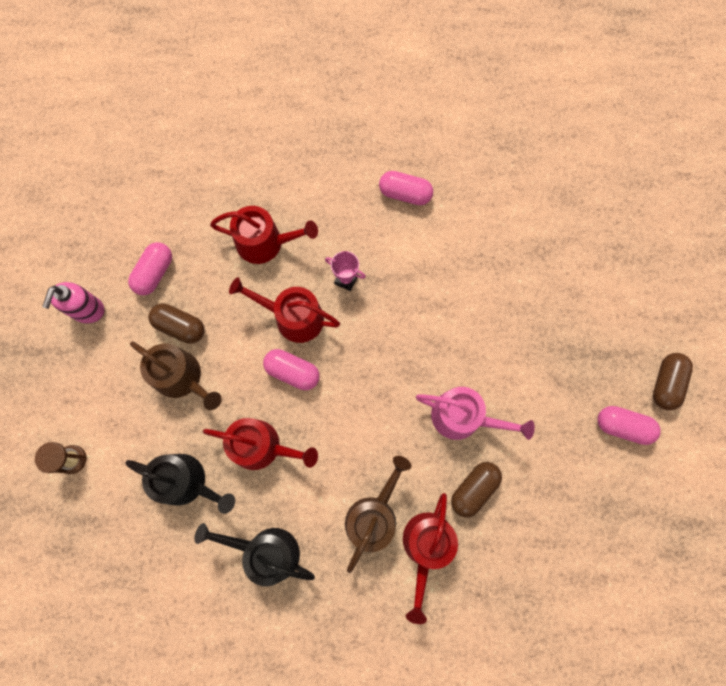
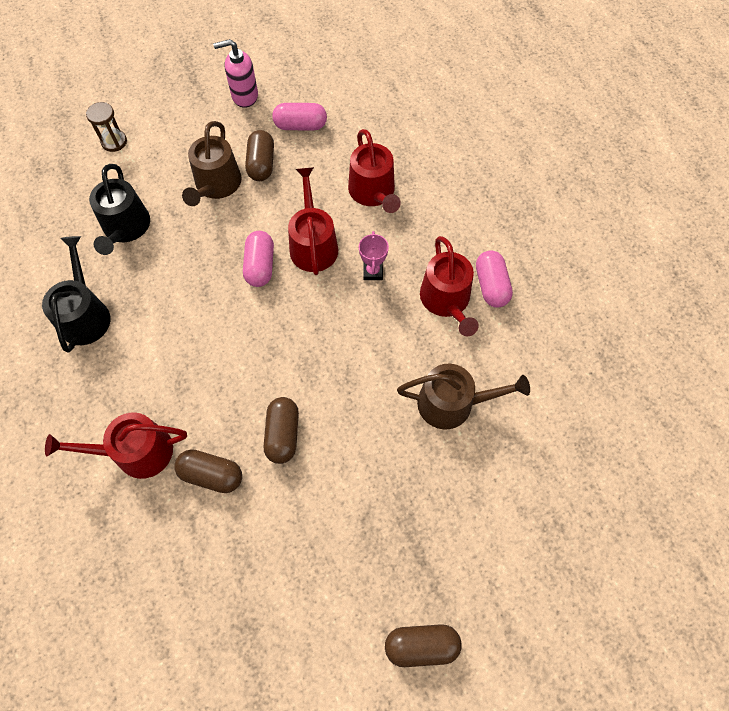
camera: 65 degrees right, 10 degrees down
(262, 446) = (180, 271): red watering can -> red watering can (446, 300)
(373, 516) = (149, 391): brown watering can -> brown watering can (452, 403)
(463, 417) = (282, 434): pink watering can -> brown capsule
(622, 426) = (346, 611): pink capsule -> none

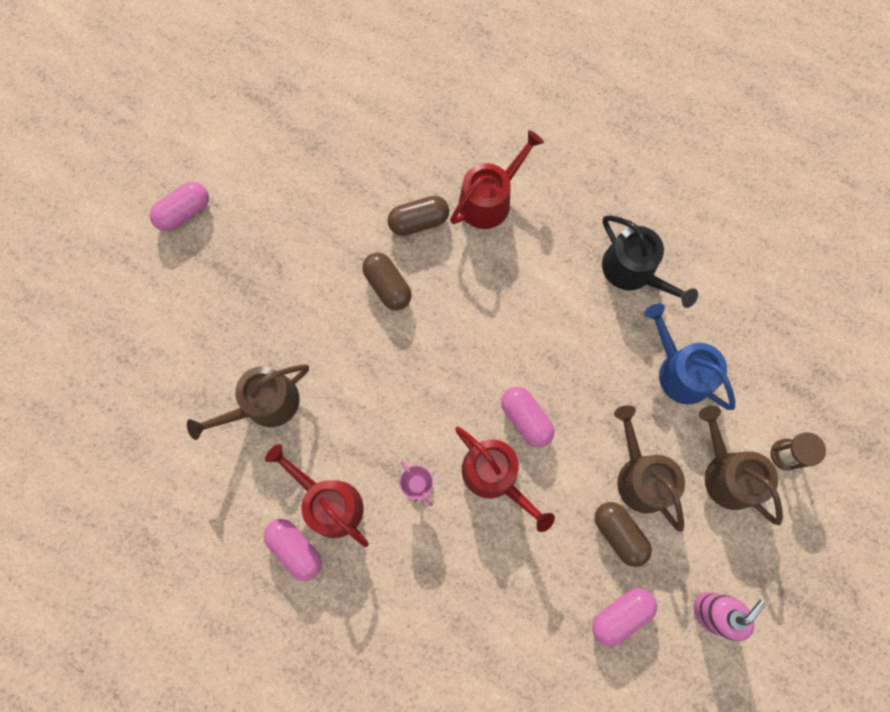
camera: 145 degrees right, 10 degrees up
(125, 228) = (680, 371): black watering can -> blue watering can
(161, 154) = (727, 474): none -> brown watering can
(373, 192) = (481, 580): red watering can -> none
(421, 645) = (184, 212): brown capsule -> pink capsule

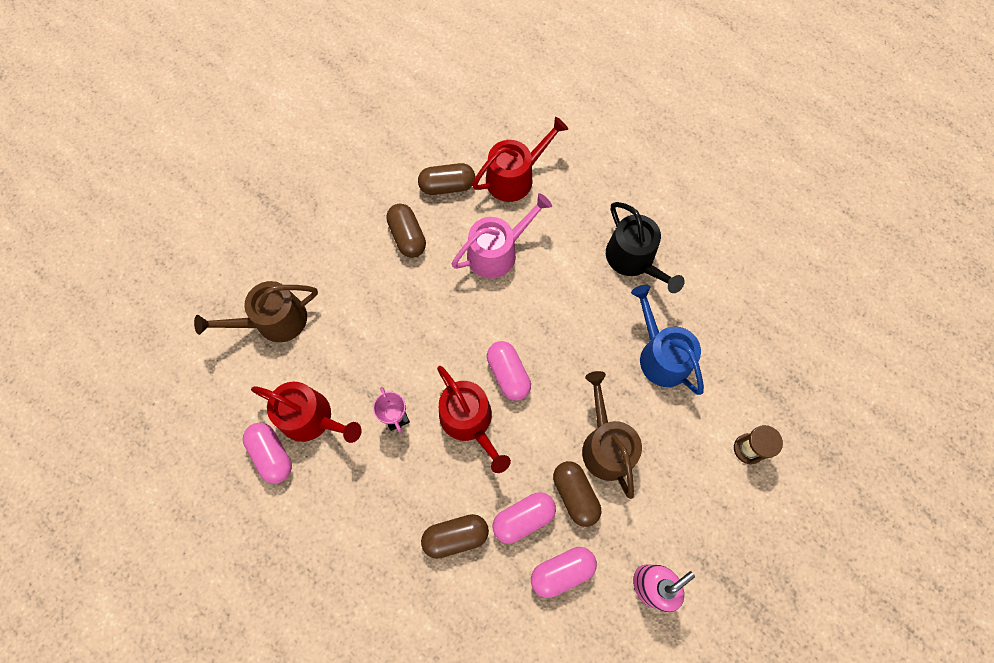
camera: 10 degrees right, 5 degrees down
(184, 212) = (243, 146): pink capsule -> pink capsule (523, 518)
(329, 503) = (311, 418): red watering can -> red watering can turned 150 degrees clockwise
(487, 287) = (497, 252): none -> pink watering can
(505, 599) = (455, 536): none -> brown capsule
(727, 474) = (689, 457): brown watering can -> none

